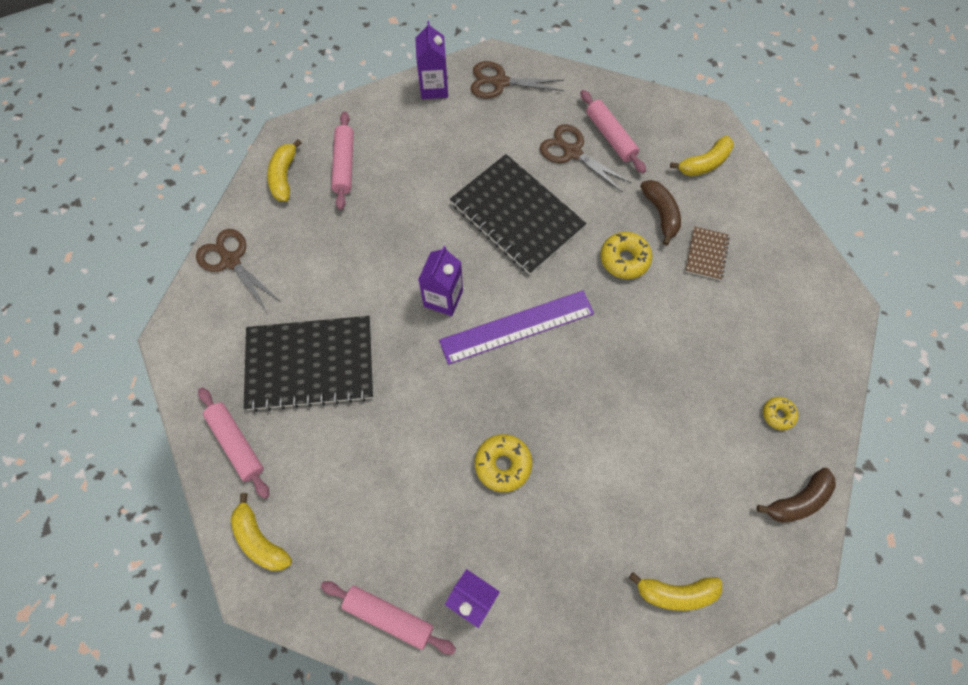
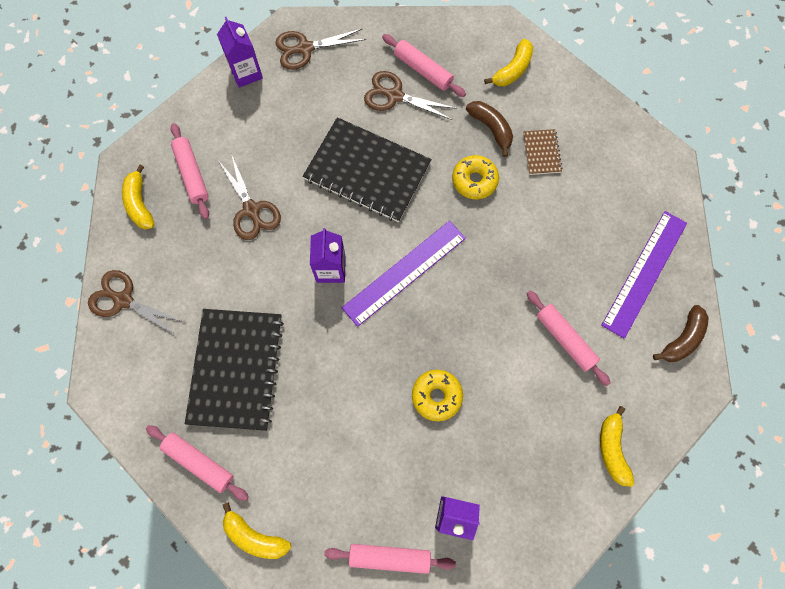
camera: 20 degrees left, 5 degrees up
(310, 364) = (236, 369): black notebook -> black notebook turned 60 degrees counterclockwise
(387, 216) = (251, 210): none -> brown scissors
(664, 454) = (565, 339): none -> pink rolling pin
(676, 593) = (612, 449): yellow banana -> yellow banana turned 105 degrees clockwise
(778, 414) = (644, 273): yellow donut -> purple ruler

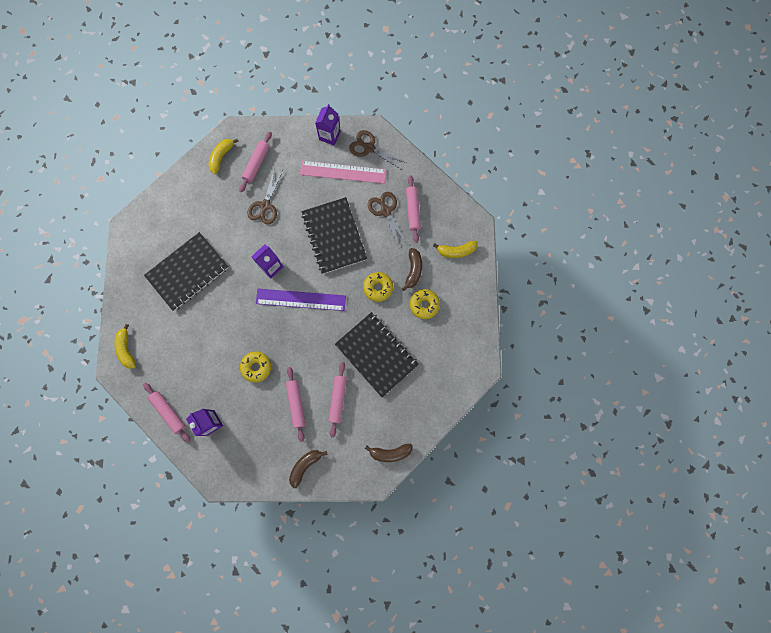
camera: 45 degrees right, 5 degrees up
(123, 300) = (173, 196): brown scissors -> none
(199, 462) = (135, 297): pink rolling pin -> pink rolling pin (296, 404)
(303, 97) = (343, 172): none -> pink ruler
(541, 153) = (424, 305): brown notebook -> yellow donut
(551, 250) = (376, 354): none -> black notebook
(612, 449) = (305, 466): yellow banana -> brown banana
(644, 273) = (407, 407): purple ruler -> none

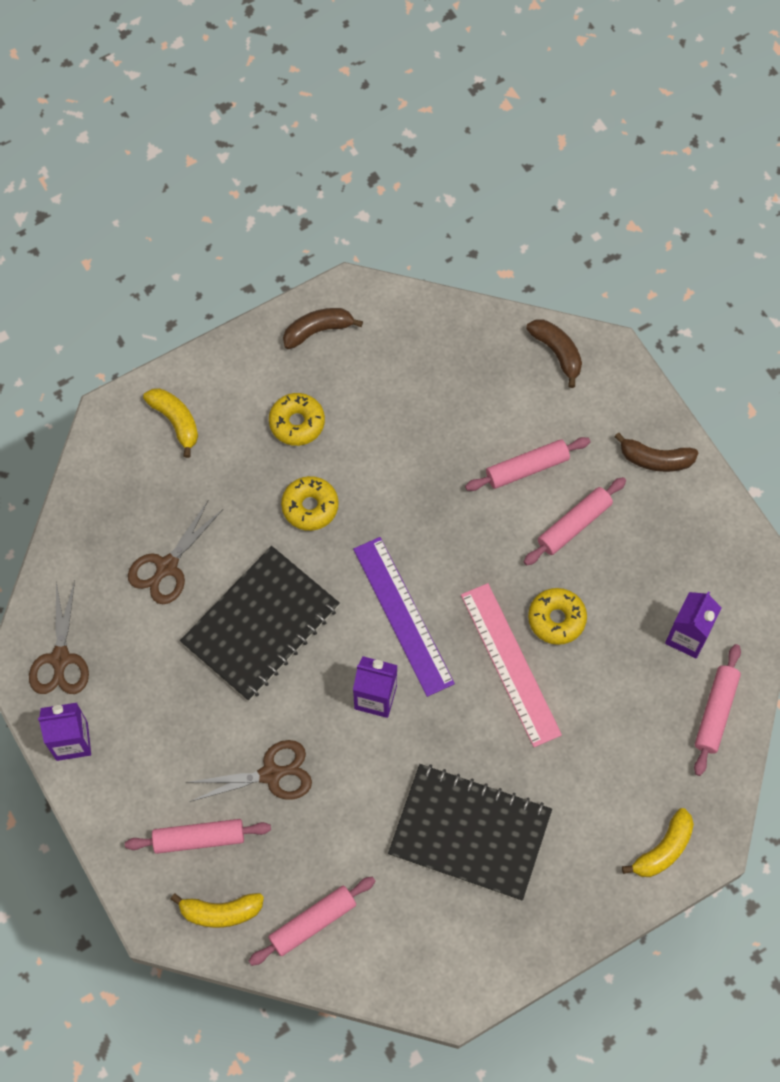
camera: 120 degrees left, 10 degrees down
(343, 172) = (132, 677): pink ruler -> pink ruler (510, 664)
(376, 354) = (421, 450): black notebook -> none
(413, 211) = (141, 524): pink rolling pin -> pink rolling pin (313, 922)
(413, 270) = (247, 469): brown banana -> brown banana (318, 330)

